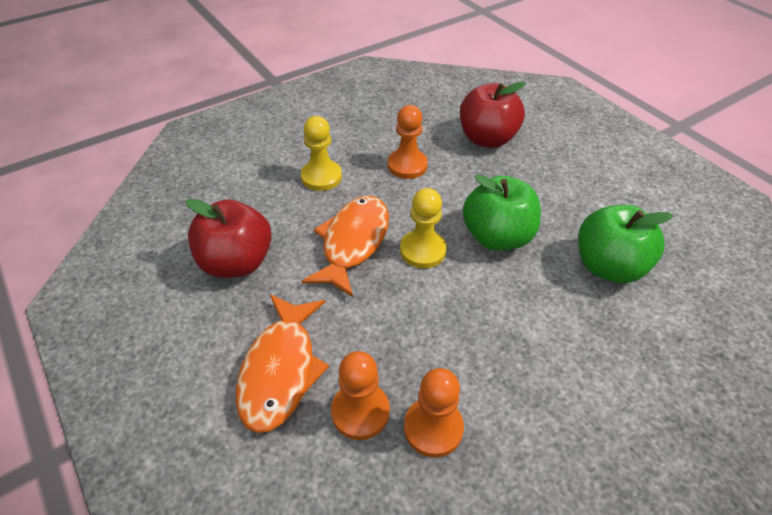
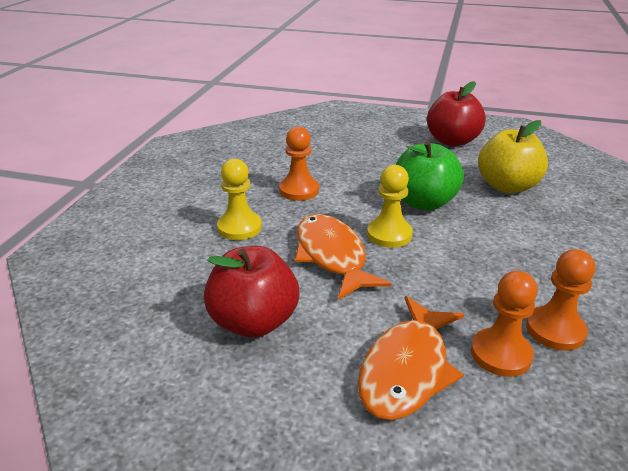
camera: 40 degrees left, 15 degrees down
(281, 370) = (407, 369): orange fish -> orange fish turned 60 degrees clockwise
(487, 139) = (332, 152): red apple -> red apple (452, 141)
(608, 266) = (507, 186): green apple -> yellow apple

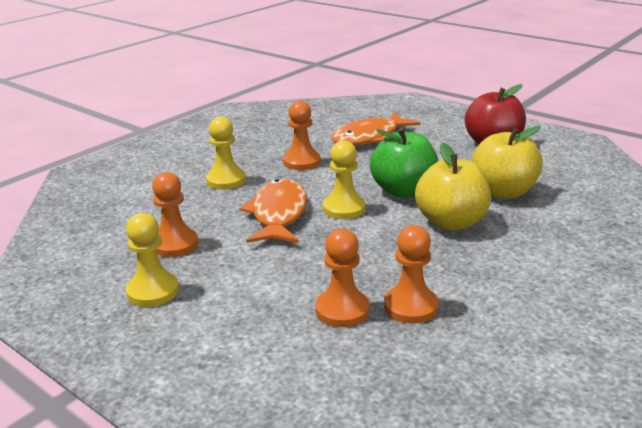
camera: 25 degrees right, 5 degrees down
(254, 322) = (175, 244): red apple -> orange pawn
(284, 393) = (153, 291): none -> yellow pawn
(407, 369) = (255, 300): orange fish -> orange fish (369, 137)
(497, 227) = (451, 222): none -> yellow apple

